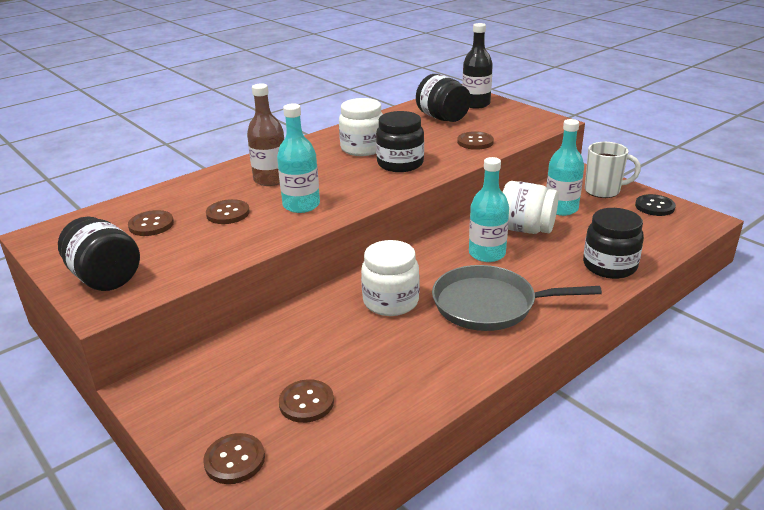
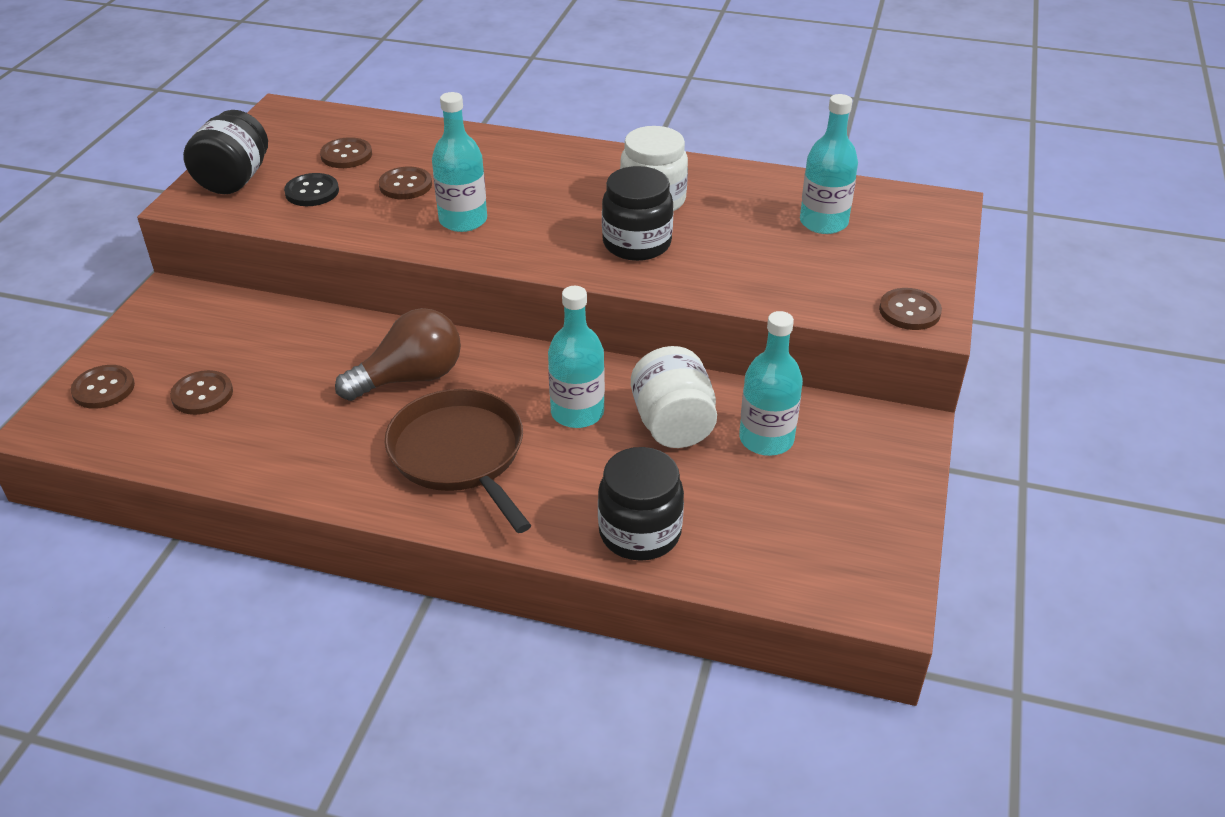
camera: 55 degrees right, 10 degrees up
(271, 179) = (506, 175): brown bottle -> none
(391, 301) = (410, 378): white jar -> brown light bulb
(442, 118) = (823, 222): black jar -> turquoise bottle
(475, 142) = (770, 277): brown button -> brown button (909, 311)
(476, 104) = (912, 232): black bottle -> none
(489, 305) = (460, 455): grey pan -> brown pan
(603, 191) = (870, 465): white mug -> none
(654, 206) = (872, 535): black button -> black button (312, 192)

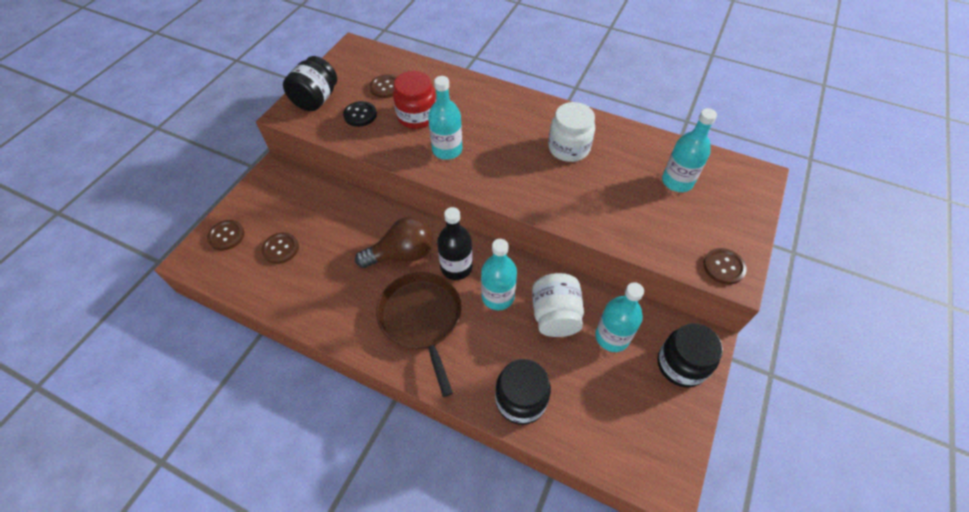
camera: 10 degrees right, 15 degrees up
(405, 185) = (417, 116): brown button -> red jar
(503, 384) = (456, 267): none -> black bottle
(637, 244) = (552, 184): black jar -> black jar (681, 364)

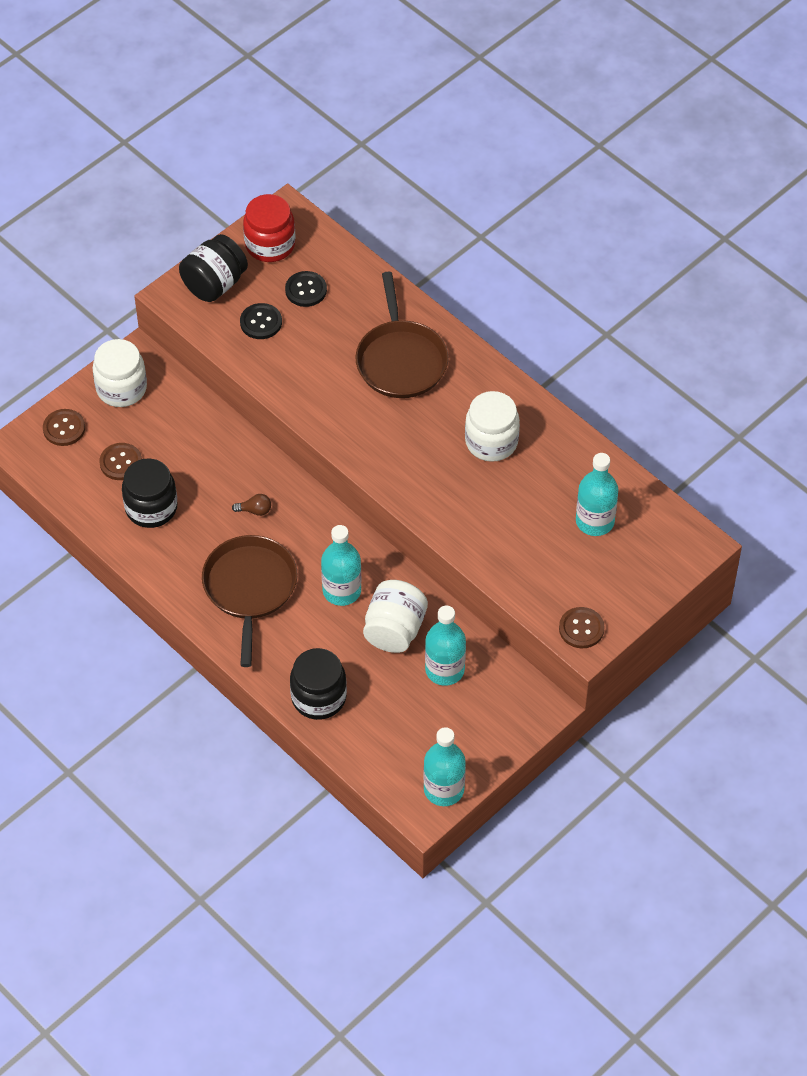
camera: 20 degrees right, 0 degrees up
(267, 194) = (121, 388): none -> white jar
(385, 87) = (306, 290): brown button -> black button
(402, 254) = (255, 510): brown light bulb -> brown light bulb, size x0.42
(417, 116) = (328, 344): red jar -> red jar (270, 244)
(447, 150) = (346, 401): turquoise bottle -> turquoise bottle (444, 789)
(456, 267) = (310, 544): black bottle -> none
(474, 113) = (400, 360): none -> brown pan
(681, 364) = (502, 719): black jar -> black jar (151, 508)

